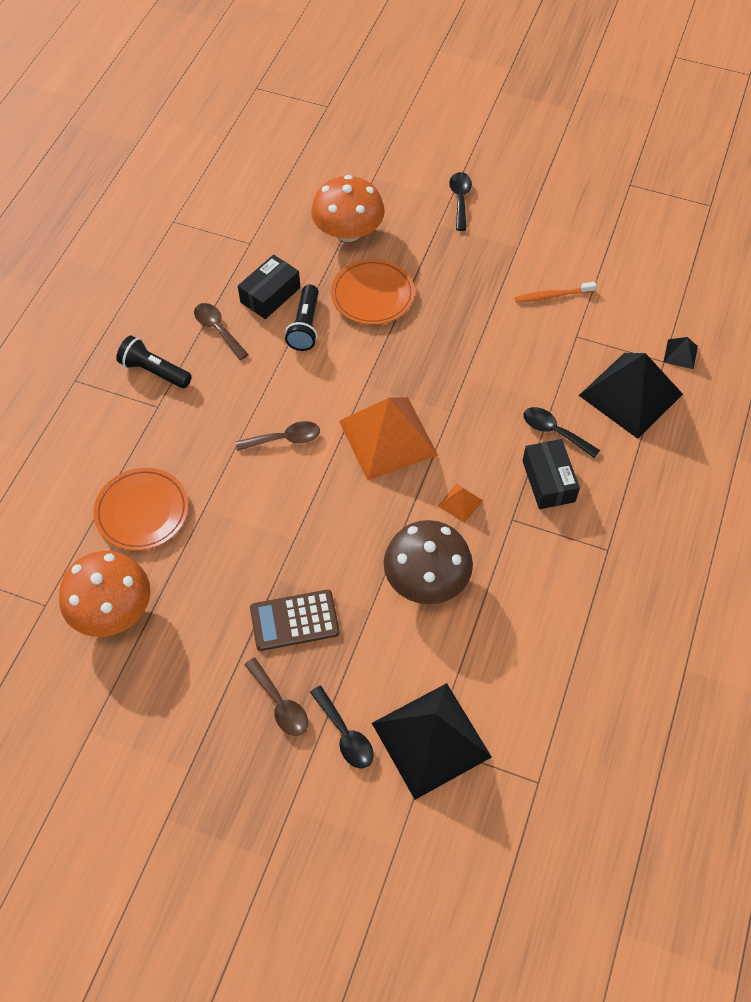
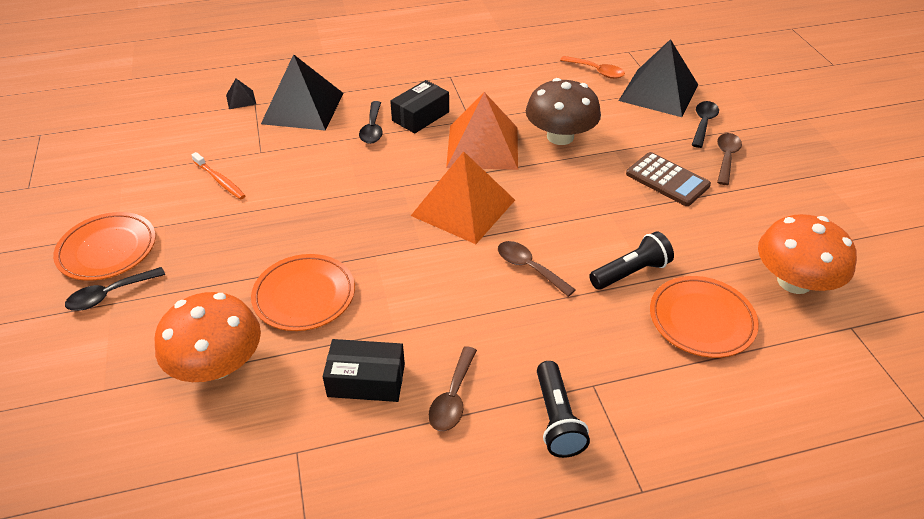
camera: 125 degrees left, 15 degrees down
(305, 326) = (387, 325): black flashlight -> black flashlight (630, 272)
(460, 503) = (483, 146): orange pyramid -> orange pyramid, size x2.41
(512, 209) = (107, 250): none -> orange plate
(518, 707) = (596, 71): none -> orange spoon

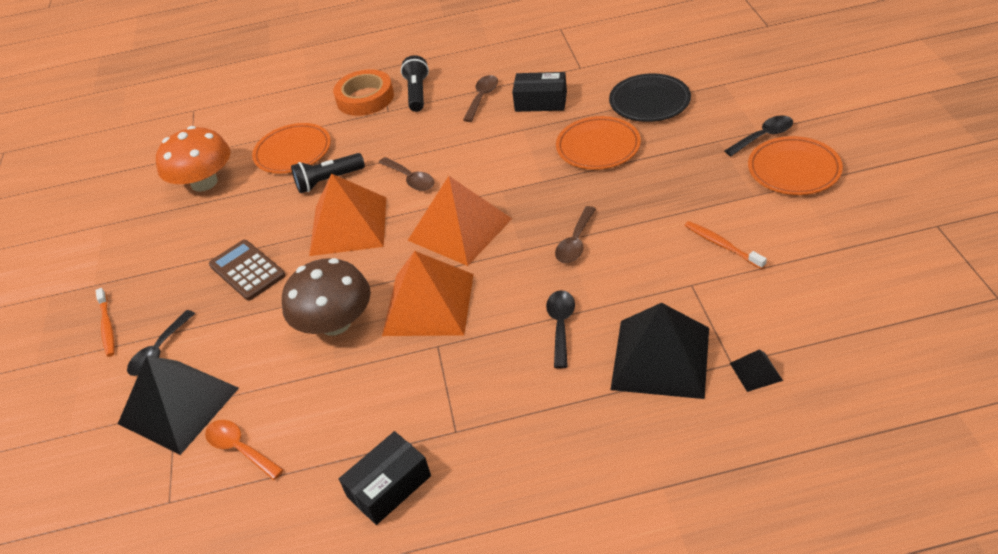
camera: 170 degrees left, 0 degrees up
(218, 364) = (649, 102): orange mushroom -> black plate
(420, 116) = (500, 349): black box -> black box (389, 486)
(583, 217) = (348, 225): none -> orange pyramid
(639, 416) = (365, 98): none -> orange tape
(726, 158) = (169, 301): brown spoon -> brown spoon (575, 242)
(768, 141) = (107, 326): none -> orange toothbrush

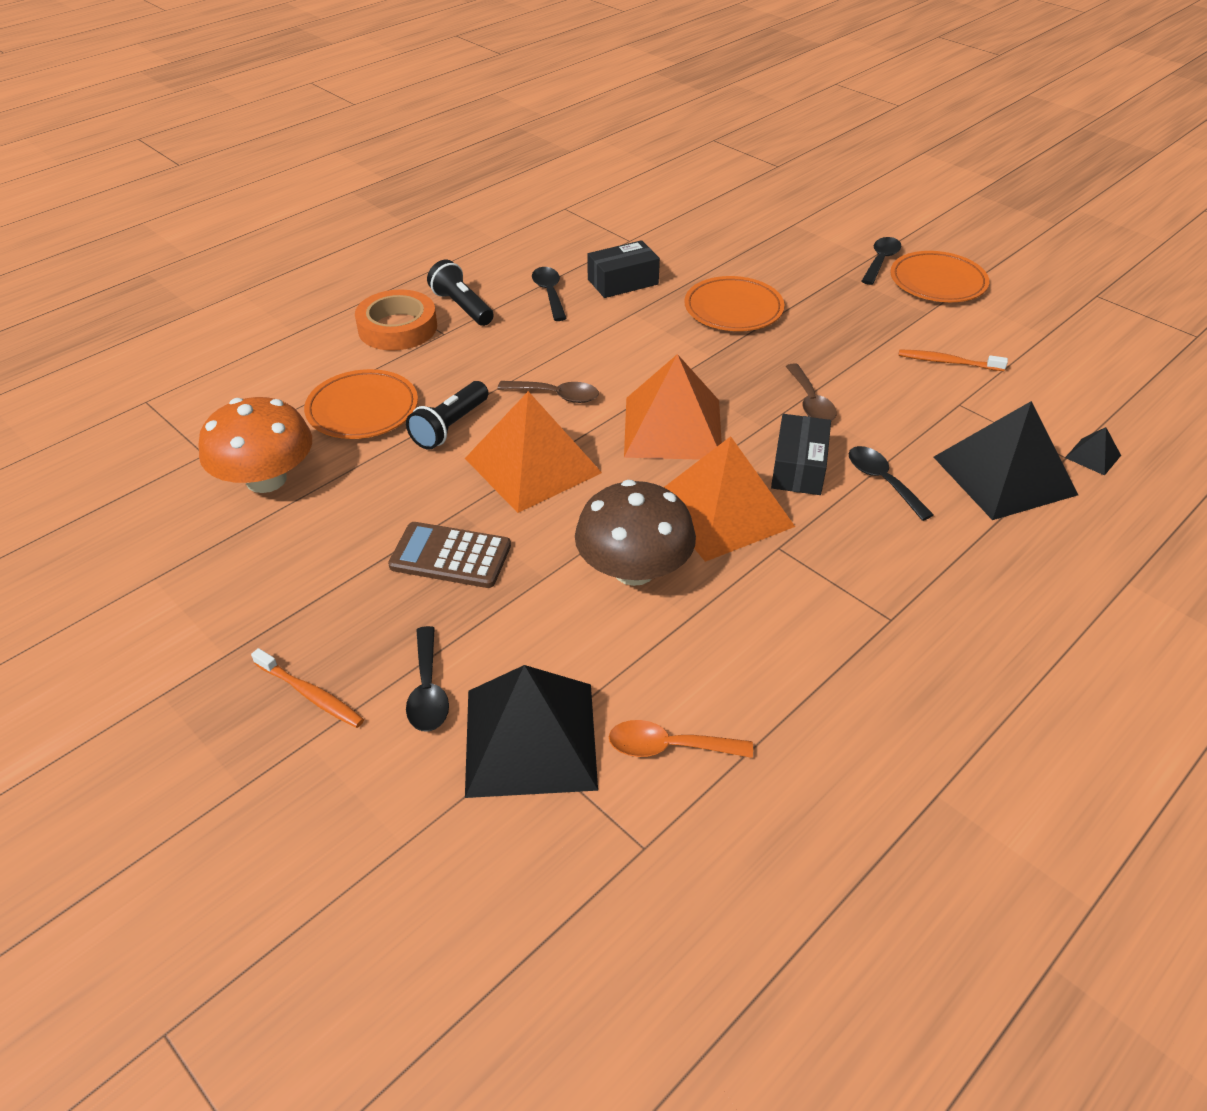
camera: 40 degrees left, 0 degrees up
(389, 486) = (884, 702): black box -> black box (798, 467)
(482, 98) = (549, 293): brown spoon -> black spoon
(649, 102) = (739, 256): black plate -> none

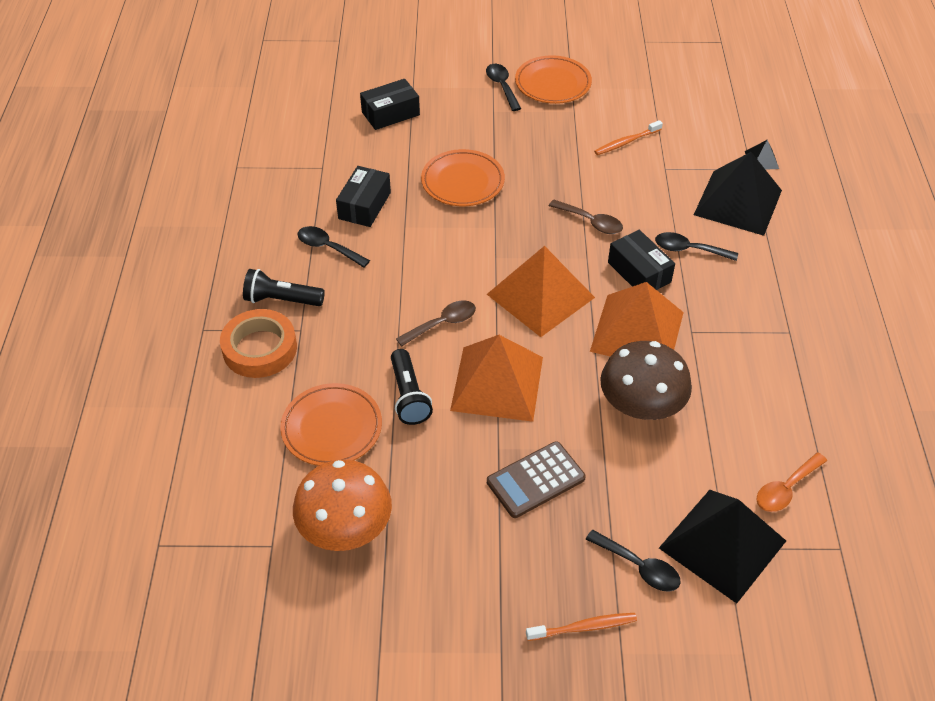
camera: 45 degrees left, 5 degrees up
(744, 232) = (390, 113): none -> black box

